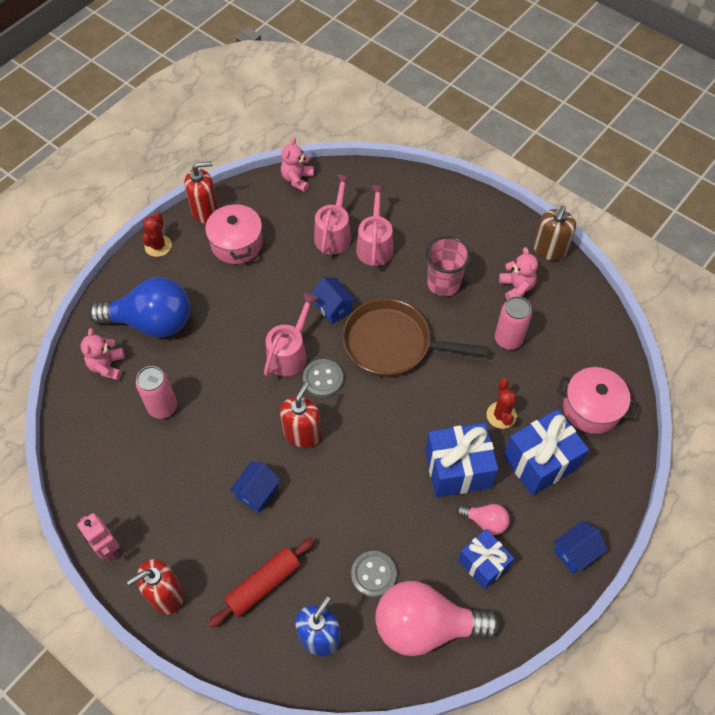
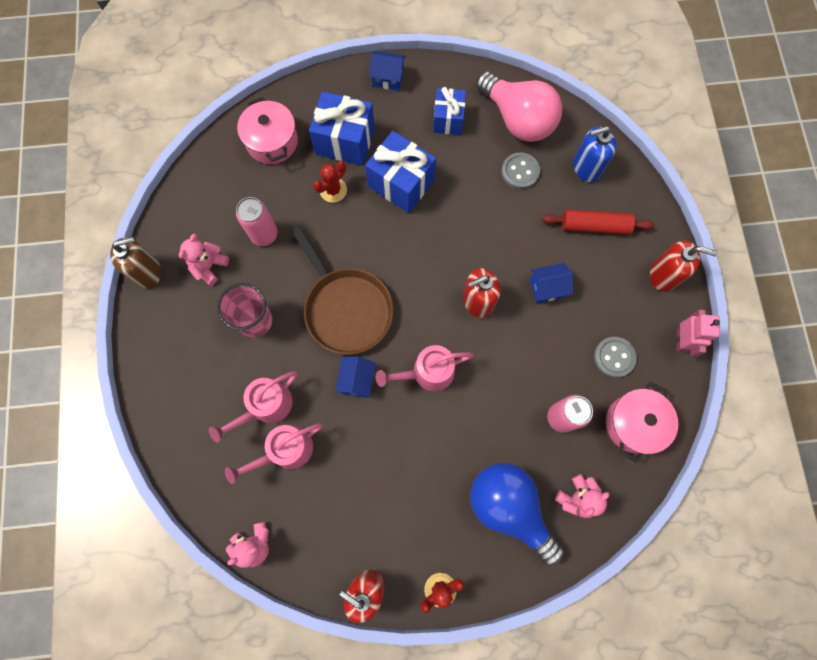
camera: 135 degrees left, 15 degrees up
(236, 243) = (372, 522): pink pot -> pink pot (634, 424)
(323, 379) = (423, 328): grey button -> grey button (614, 357)
(485, 521) = (419, 140): pink light bulb -> none

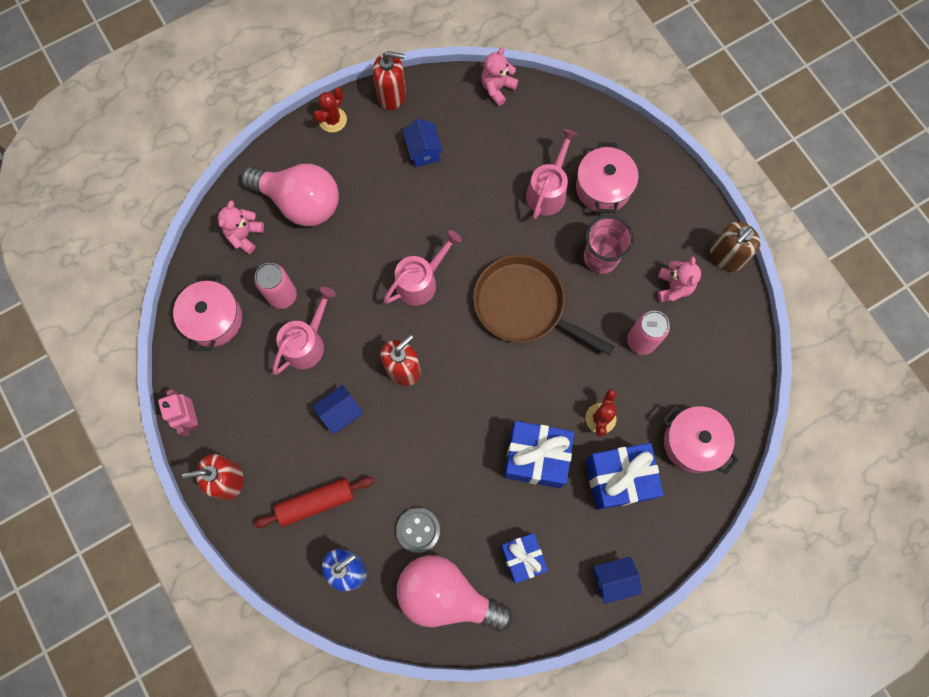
camera: 155 degrees right, 0 degrees up
(214, 385) = (603, 188): none -> pink pot
(285, 451) = (511, 164): pink watering can -> pink watering can (307, 342)
(357, 380) = (480, 247): blue house -> blue house (423, 151)
(509, 508) = (300, 202): blue light bulb -> pink light bulb
(614, 357) = (251, 373): grey button -> none

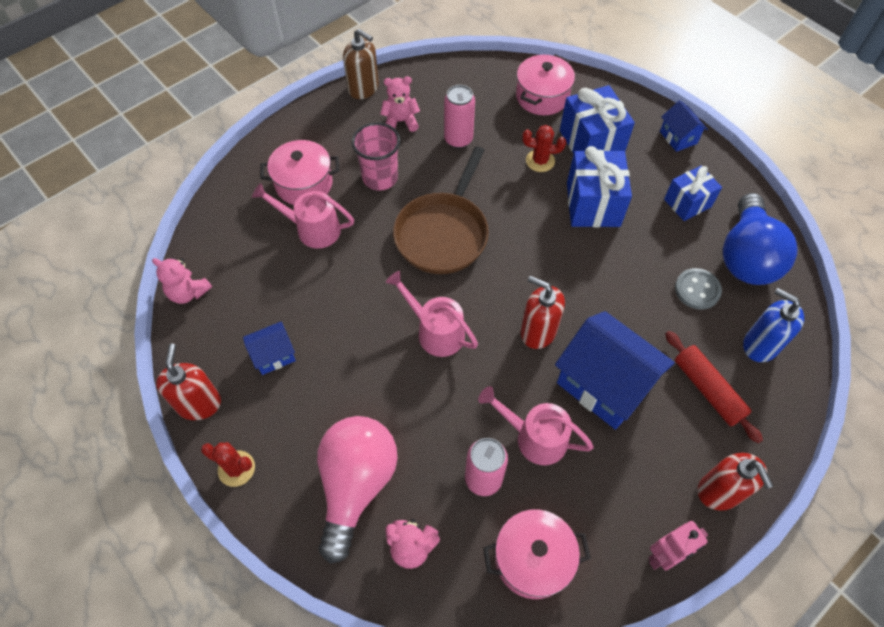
camera: 100 degrees left, 15 degrees down
(340, 413) = (604, 384): blue house -> blue house, size x2.01
(446, 595) = (746, 256): pink light bulb -> blue light bulb

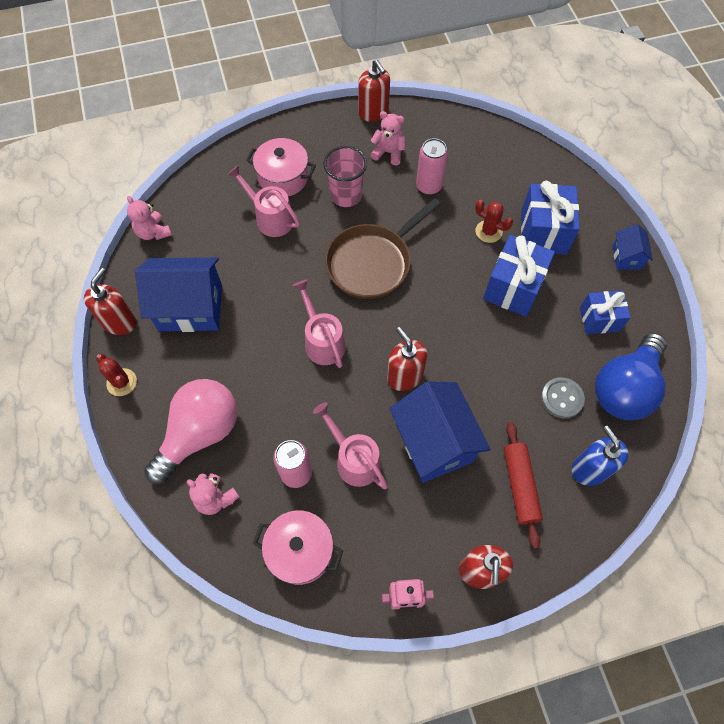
camera: 25 degrees right, 5 degrees up
(273, 355) = (190, 308): blue house -> blue house, size x2.01
(363, 88) = (373, 112): brown soap dispenser -> red soap dispenser
(542, 97) = (523, 174): pink pot -> none

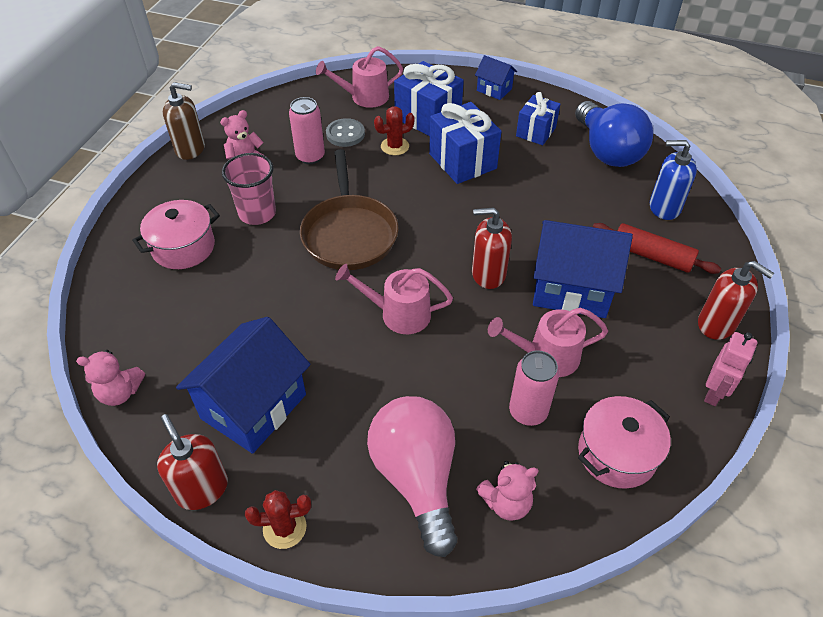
camera: 55 degrees left, 15 degrees down
(270, 218) = (218, 281): pink watering can -> pink watering can (364, 97)
(373, 112) = (190, 149): red soap dispenser -> brown soap dispenser
(562, 398) = (589, 189): grey button -> grey button (345, 134)

